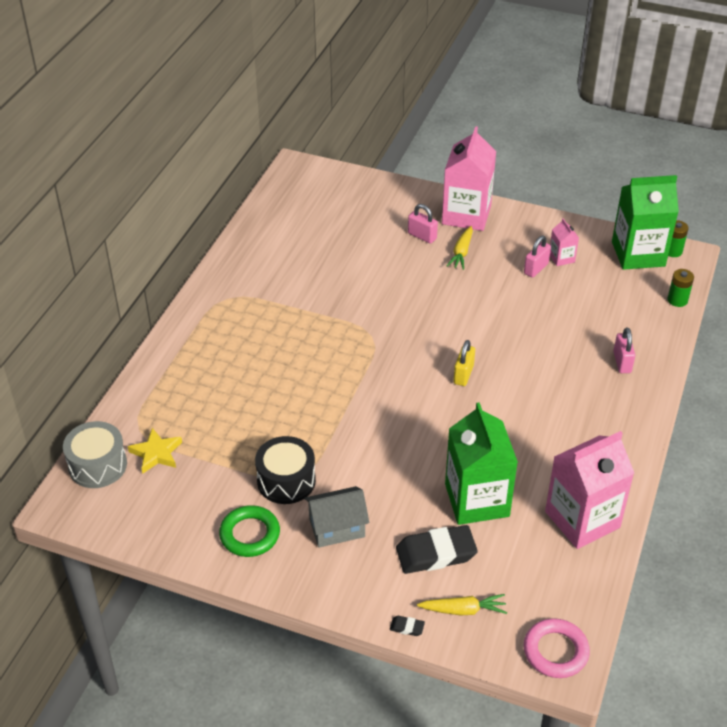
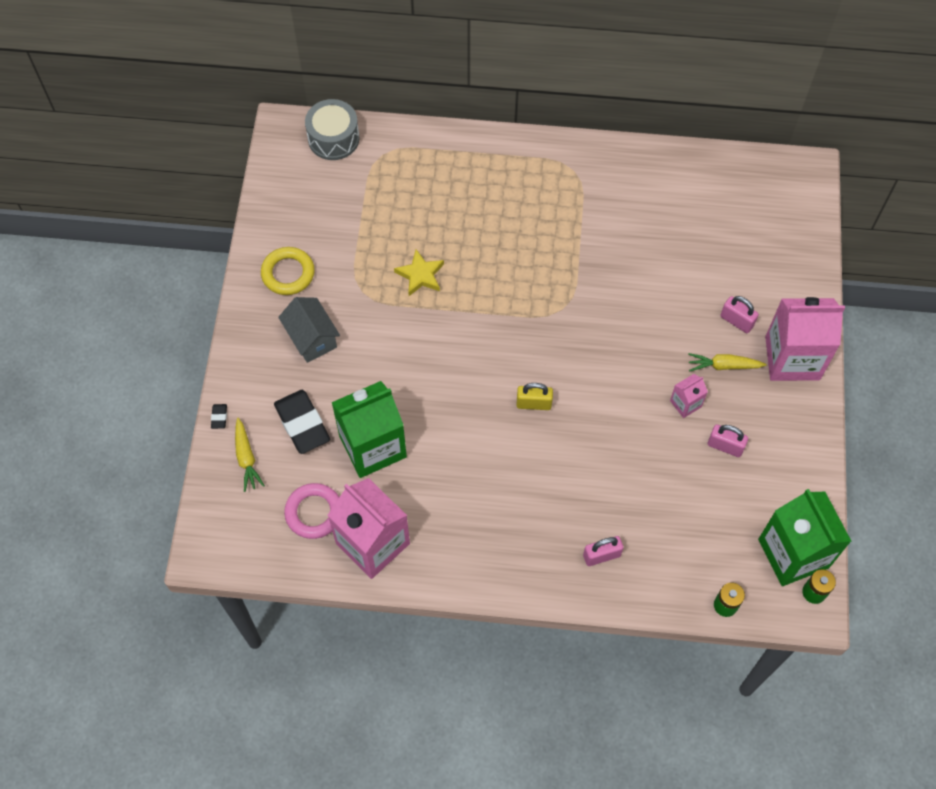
camera: 75 degrees right, 20 degrees up
(156, 453) = (358, 176): yellow star -> yellow star (420, 275)
(250, 534) = (288, 273): green ring -> yellow ring
(286, 481) = (354, 284): black drum -> none
(422, 236) = (736, 321): pink padlock -> pink padlock turned 75 degrees counterclockwise
(555, 651) = (219, 540): pink ring -> pink ring (314, 512)
(561, 258) = (753, 470): pink carton -> pink carton (685, 403)

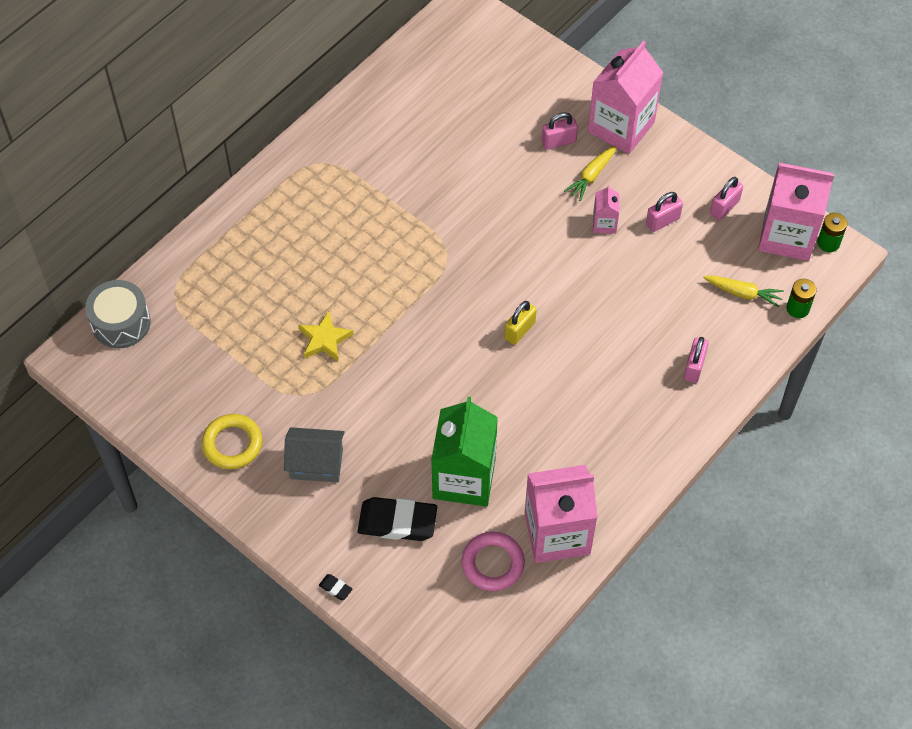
camera: 55 degrees left, 5 degrees down
(246, 458) = (396, 589): yellow carrot -> yellow carrot (743, 293)
(779, 486) = (724, 207): none -> pink padlock
(793, 553) = (787, 235): green carton -> pink carton

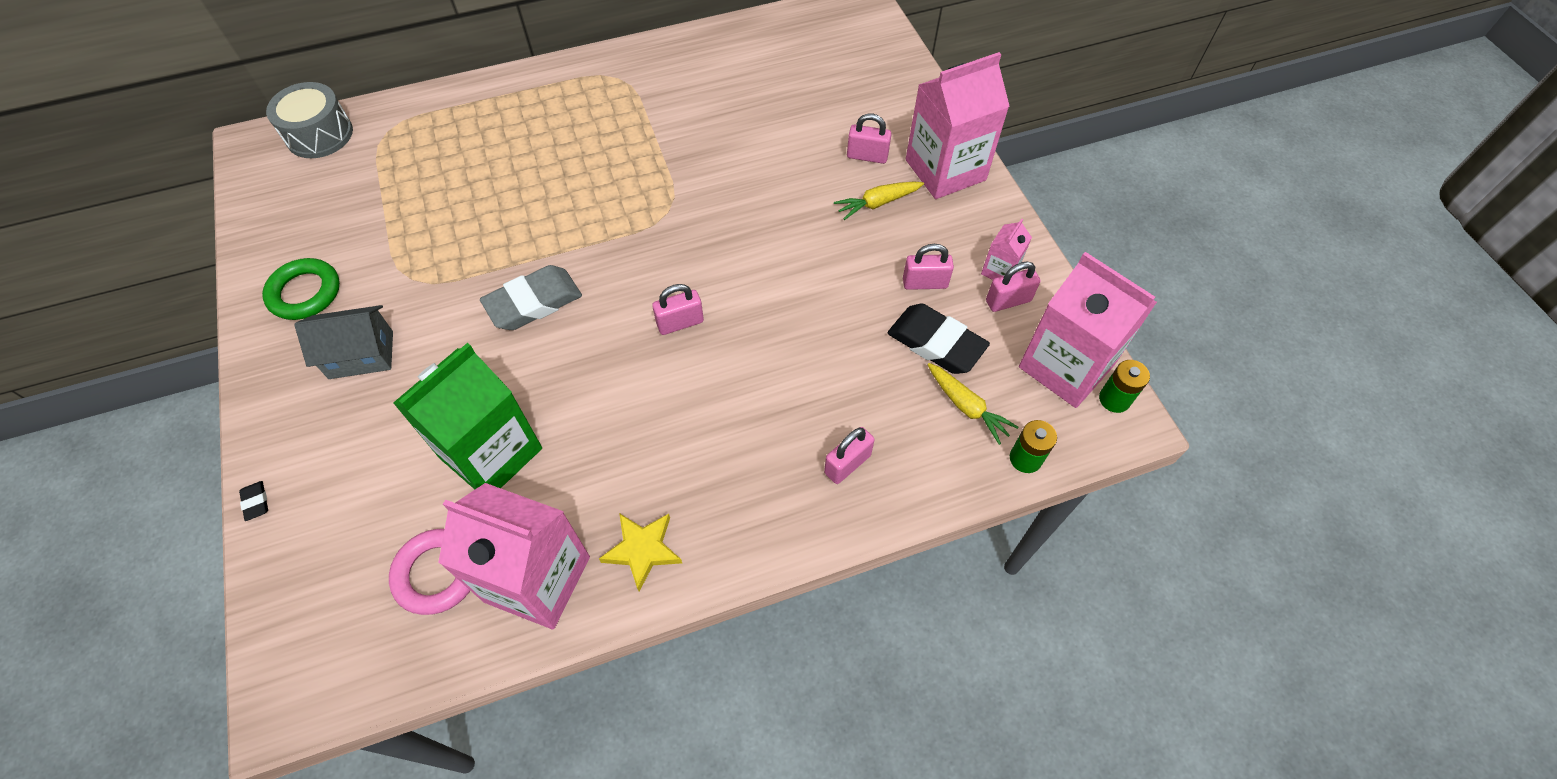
camera: 30 degrees right, 0 degrees up
(232, 444) = (305, 293): yellow ring -> green ring
(316, 464) = (361, 355): grey house -> grey house turned 45 degrees counterclockwise
(324, 339) = (480, 236): yellow star -> yellow star (642, 550)
(397, 522) = (382, 463): black eraser -> black eraser (936, 343)
(406, 367) = (533, 302): none -> grey eraser
(519, 330) = (680, 323): yellow padlock -> pink padlock
(604, 223) = (857, 256): pink carton -> pink carton (1000, 270)

